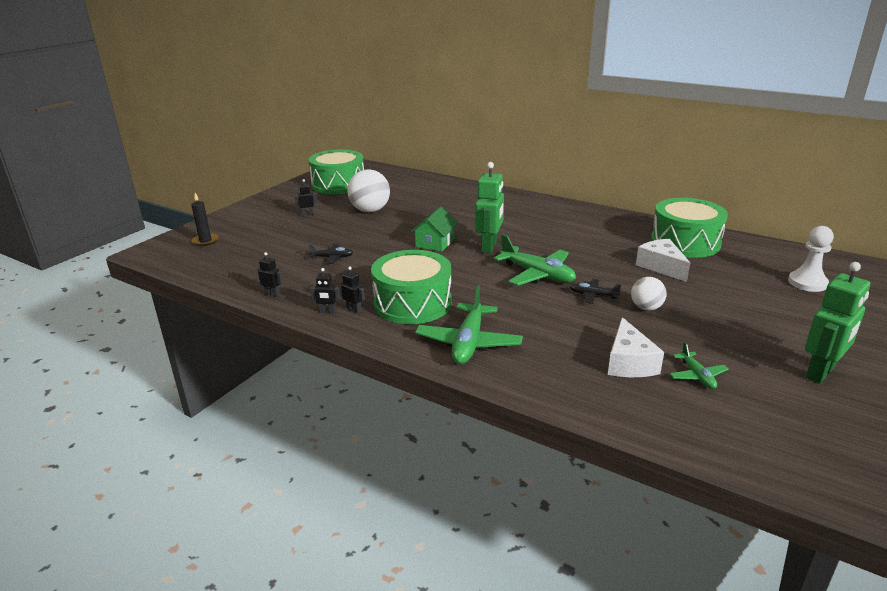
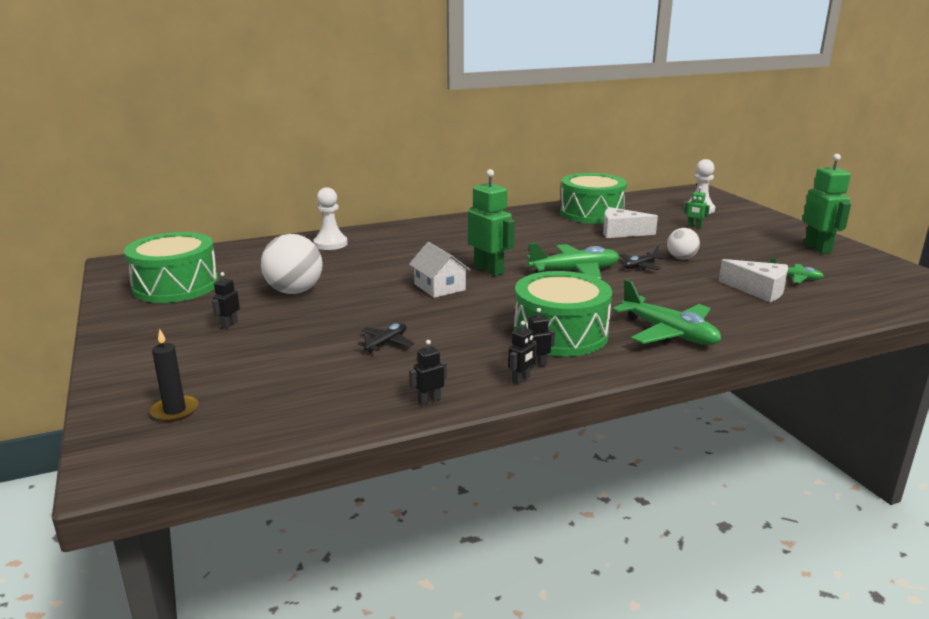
camera: 55 degrees left, 5 degrees down
(435, 243) = (439, 287): green house -> white house
(455, 191) = (330, 244): none -> white pawn
(748, 293) = (694, 226): none -> green robot

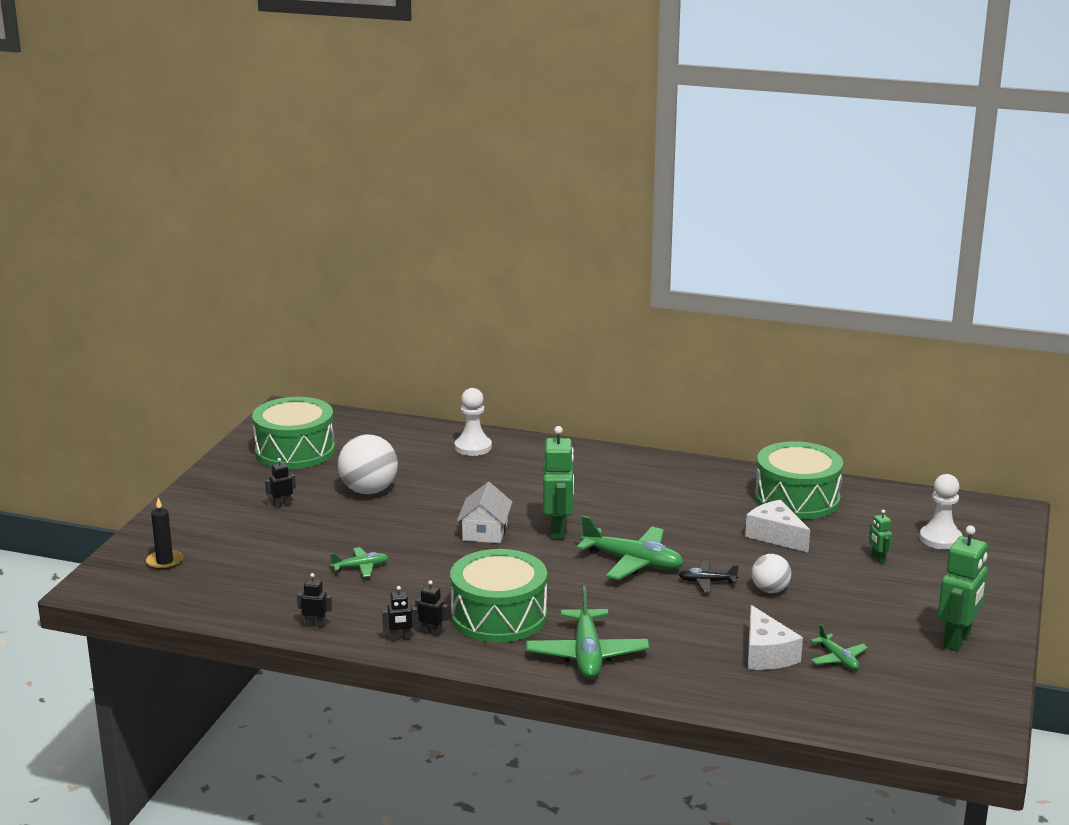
camera: 40 degrees right, 0 degrees up
(386, 343) = (360, 567): black plane -> green plane

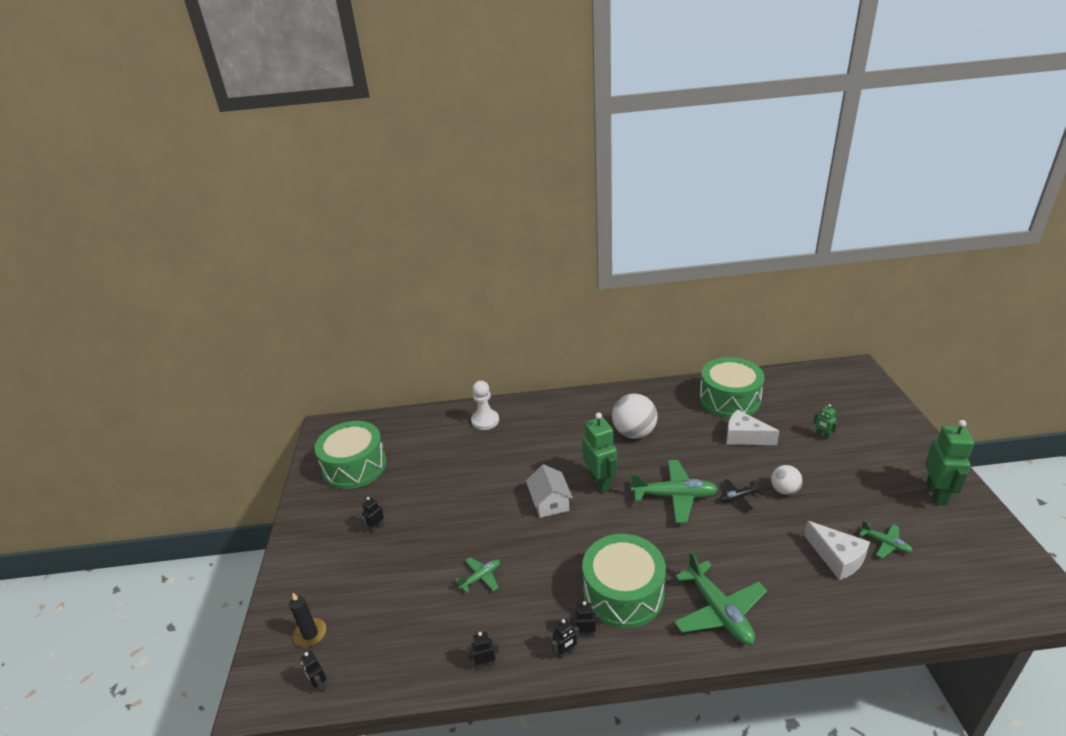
camera: 20 degrees left, 10 degrees up
(151, 595) = (319, 684): none -> black robot
(369, 491) = (436, 489): white ball -> white ball (634, 433)
(940, 539) = (841, 405): white pawn -> none

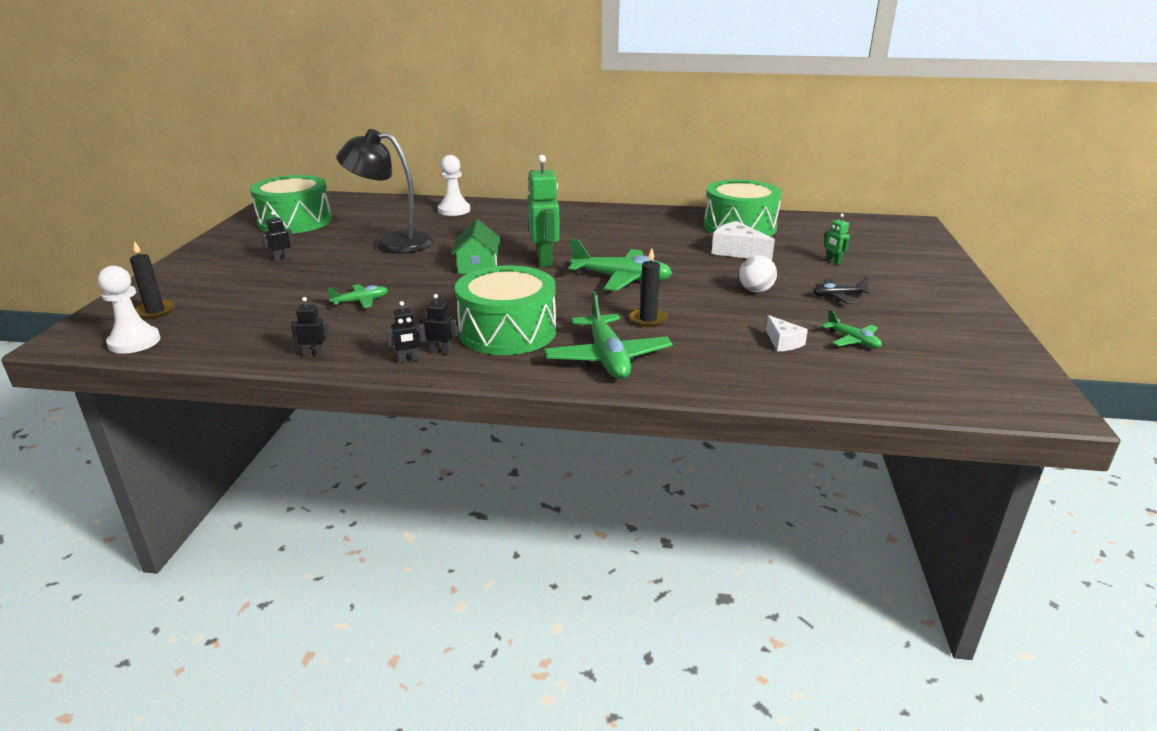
camera: 10 degrees right, 5 degrees down
(319, 684) = (134, 342): black robot -> white pawn
(459, 482) = (392, 242): none -> black lamp
(550, 502) = (478, 266): white house -> green house
(634, 433) = (610, 235): white ball -> none
(723, 549) = (648, 319): none -> black candle
(738, 497) = (695, 288): black plane -> black plane (838, 296)
(837, 558) = (783, 342): white cheese -> white cheese, size x0.60
(936, 494) = (947, 316): green robot -> none

